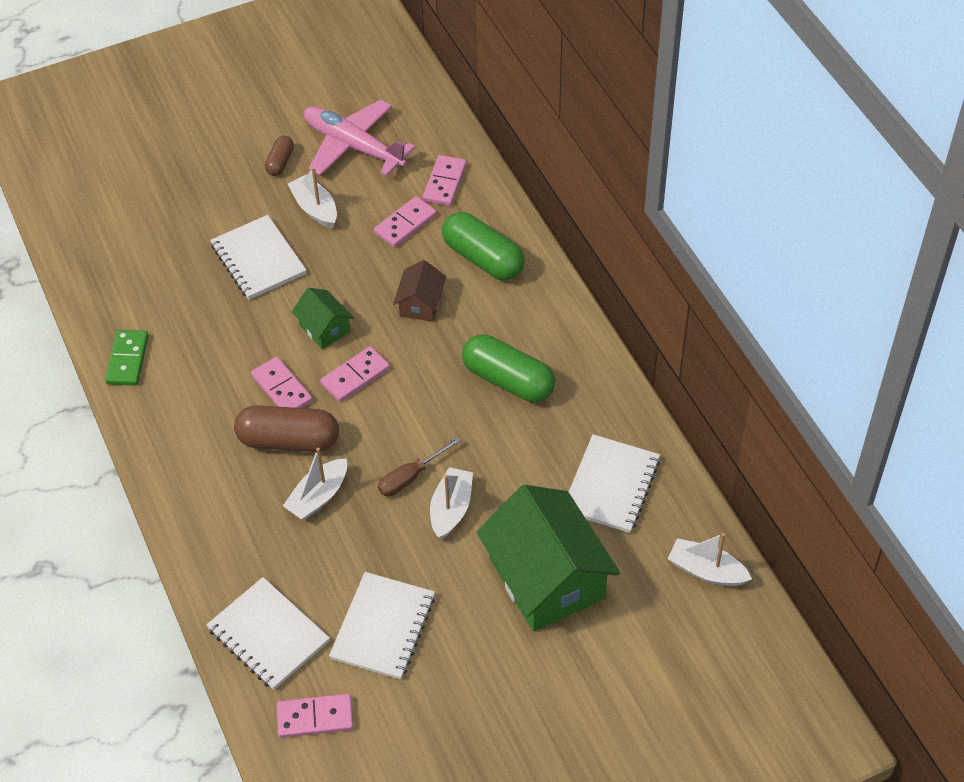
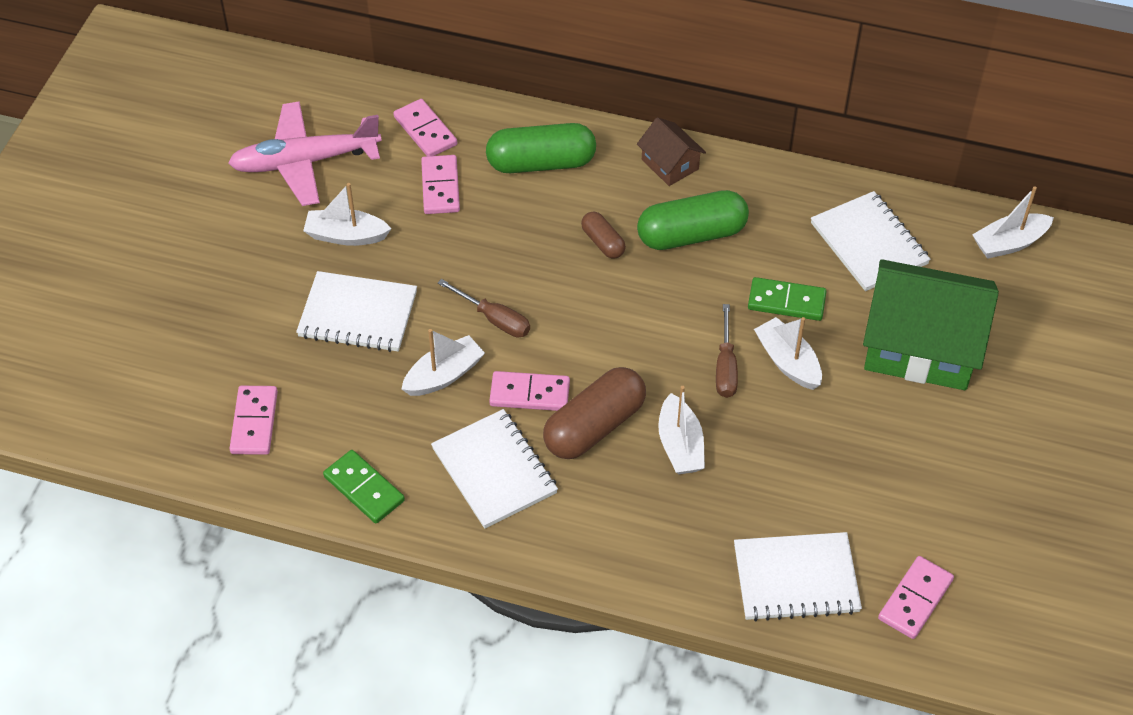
camera: 50 degrees left, 0 degrees up
(253, 335) = (444, 375): none -> white boat
(280, 162) = (259, 224): brown capsule -> brown capsule (603, 242)
(324, 328) = (494, 319): green house -> brown screwdriver
(355, 376) = (574, 333): pink domino -> pink domino (254, 422)
(383, 627) = (866, 489): white notebook -> white notebook (494, 471)
(420, 303) = (543, 236): brown house -> brown house (670, 164)
(505, 473) = (786, 301): none -> green domino

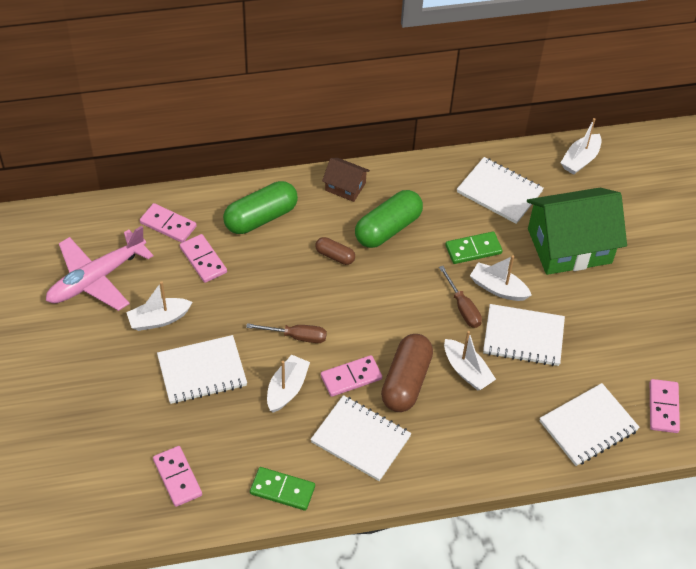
camera: 30 degrees left, 0 degrees up
(782, 434) = (523, 337): none -> white notebook

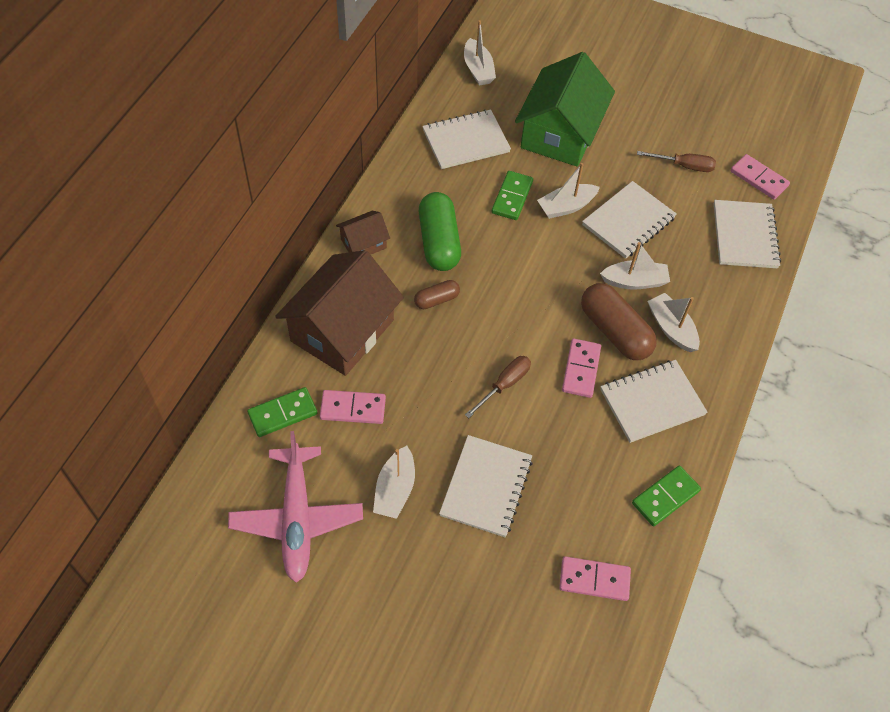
camera: 55 degrees left, 5 degrees up
(168, 225) = (283, 414): pink domino -> green domino
(261, 218) = (342, 330): green capsule -> brown house
(287, 389) = (557, 427): white boat -> white boat (671, 328)
(462, 307) = (567, 243): brown screwdriver -> brown screwdriver (684, 166)

